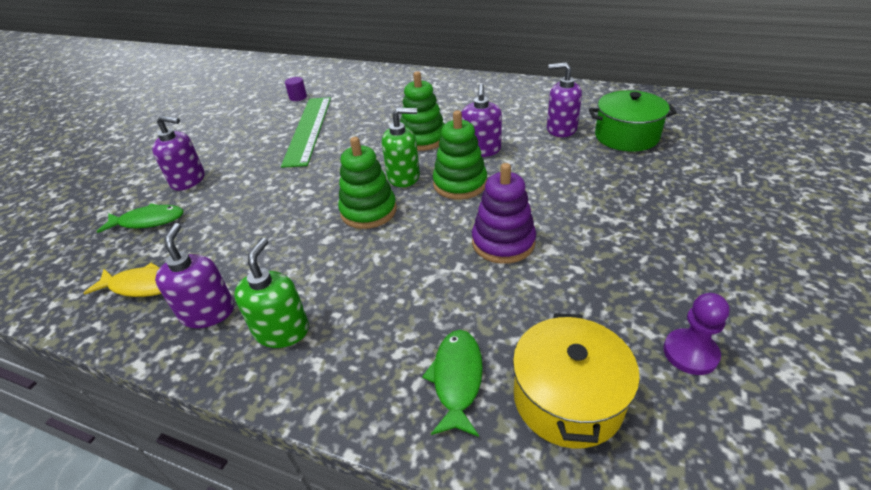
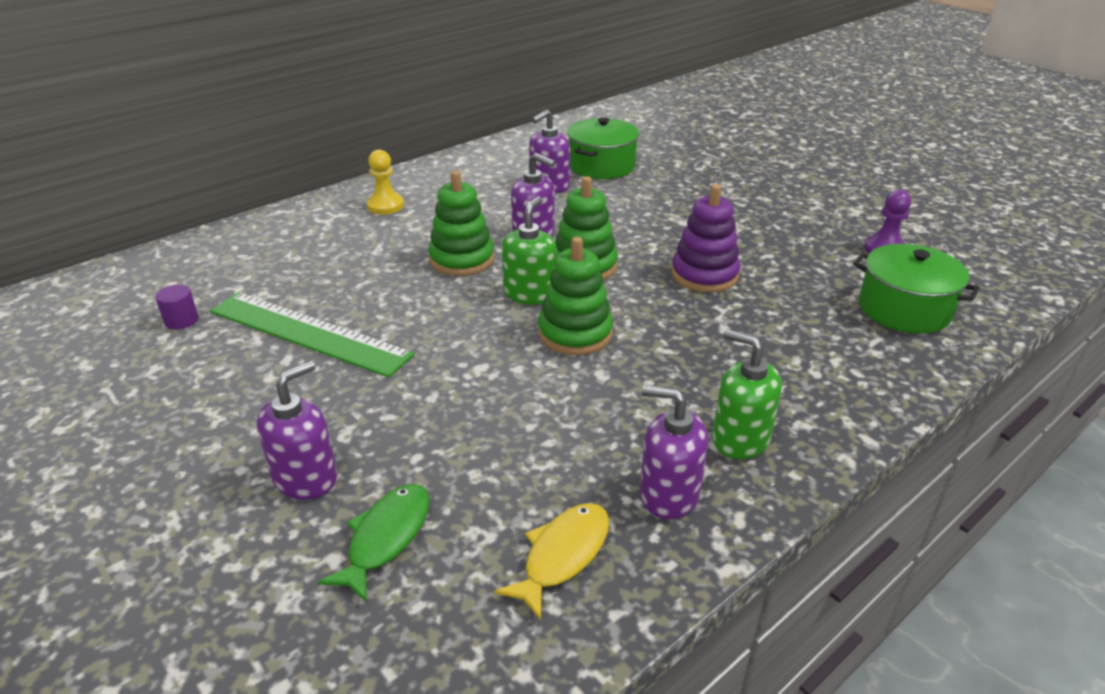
camera: 65 degrees left, 5 degrees down
(457, 379) = (862, 351): green fish -> none
(461, 92) = (385, 206): none -> yellow pawn
(568, 398) = (904, 309): yellow pot -> green pot

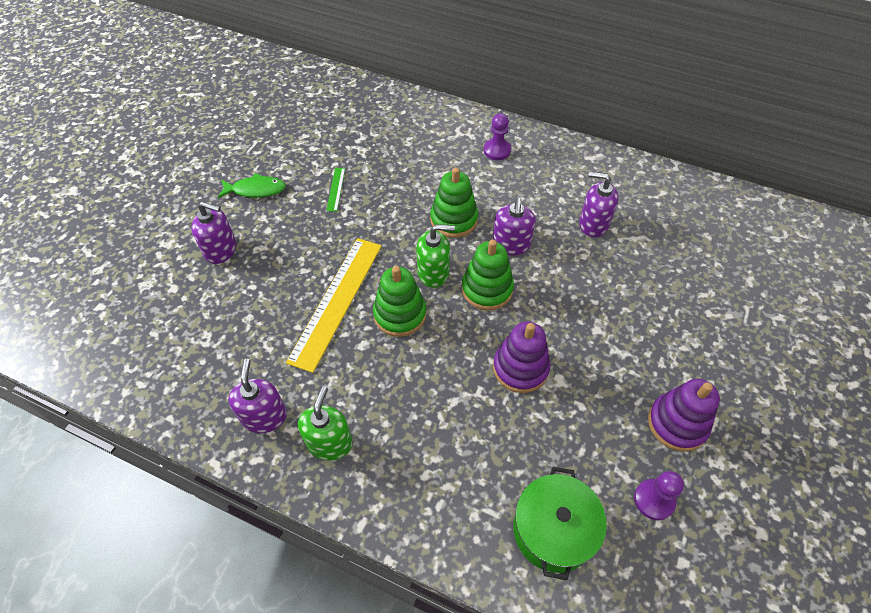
camera: 65 degrees right, 20 degrees up
(181, 320) = (321, 134): purple cylinder -> none
(309, 333) = (336, 189): green ruler -> green ruler, size x0.42
(385, 206) = (497, 150): yellow pawn -> purple pawn
(386, 538) = (191, 301): green fish -> green fish (256, 190)
(513, 379) = (336, 301): none -> yellow ruler
(562, 555) = (201, 380): yellow fish -> none
(601, 166) = (655, 243): green pot -> none
(809, 216) = (677, 423): none -> purple stacking toy

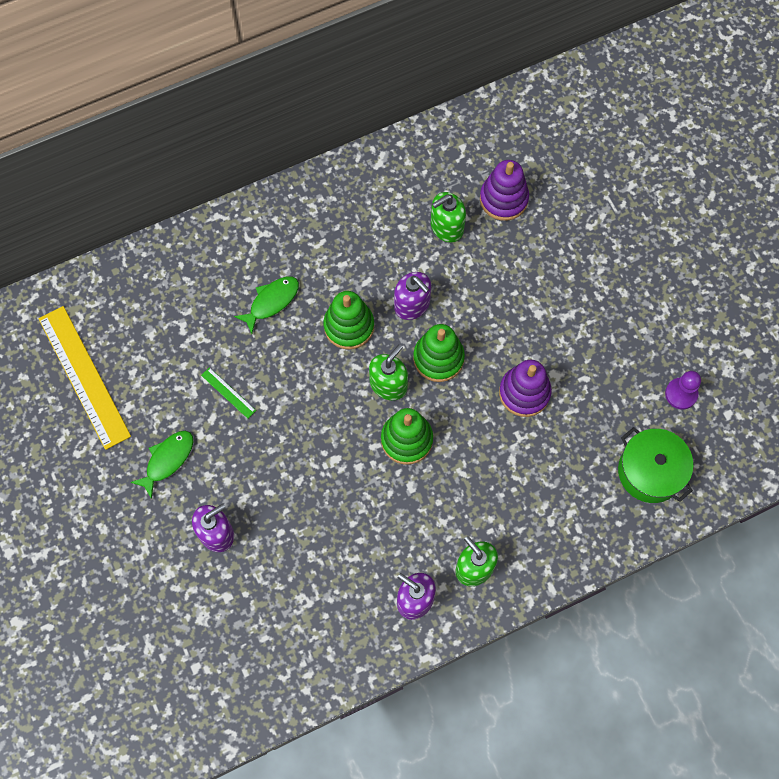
camera: 50 degrees left, 15 degrees up
(336, 301) = (353, 477): yellow ruler -> yellow ruler (84, 377)
(426, 168) = (271, 302): none -> green fish
(497, 150) = (303, 228): purple pawn -> none
(593, 224) = (446, 227): purple soap dispenser -> green soap dispenser
(677, 423) = (647, 330): purple stacking toy -> purple stacking toy (503, 199)

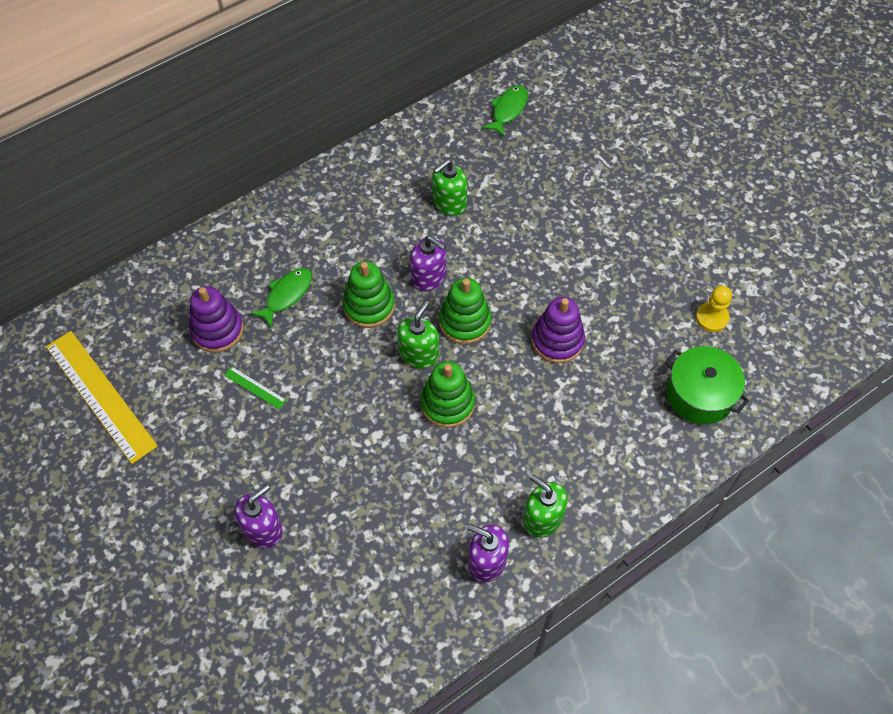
camera: 10 degrees left, 10 degrees down
(167, 460) = (200, 464): green fish -> green fish (508, 110)
(503, 199) = (499, 171): purple stacking toy -> purple stacking toy (217, 330)
(681, 394) = (711, 318): purple pawn -> yellow pawn

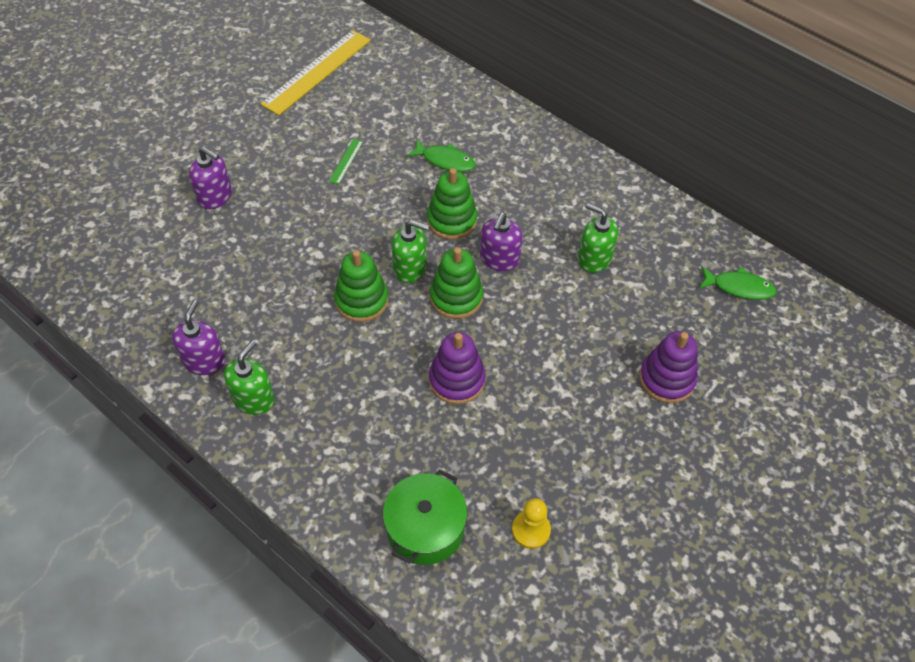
camera: 75 degrees right, 5 degrees down
(217, 330) = (396, 124): purple stacking toy -> purple stacking toy (667, 379)

